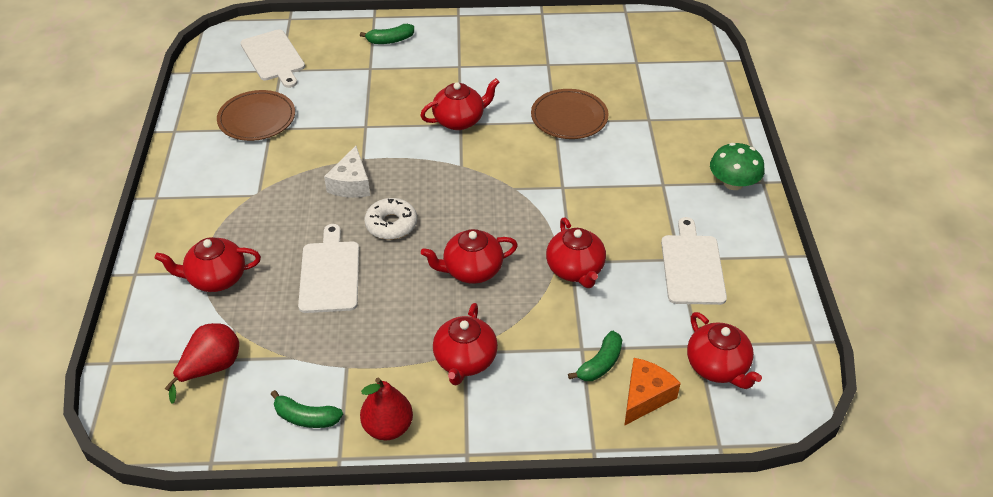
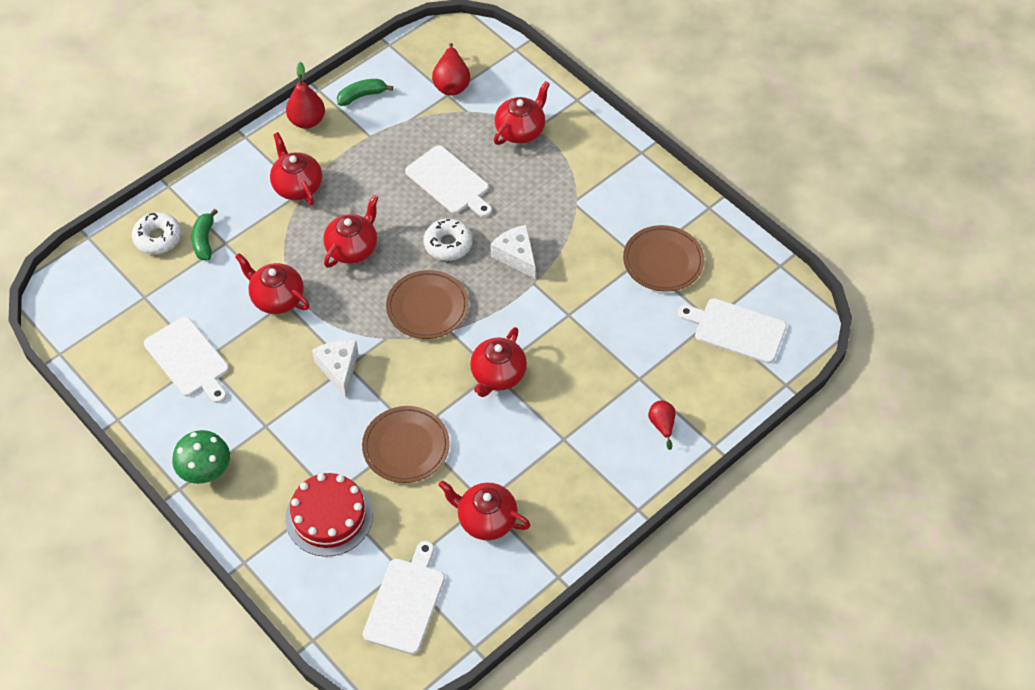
camera: 140 degrees right, 10 degrees up
(390, 40) = (662, 425): green banana -> red pear
(459, 190) = (427, 307): none -> brown plate
(571, 189) = (339, 369): none -> white cheese
(645, 397) = (158, 238): orange cheese -> white donut
(648, 47) = (405, 602): none -> white cutting board
(660, 110) = (329, 516): none -> red cake
(717, 367) = (120, 289): red teapot -> red teapot (486, 519)

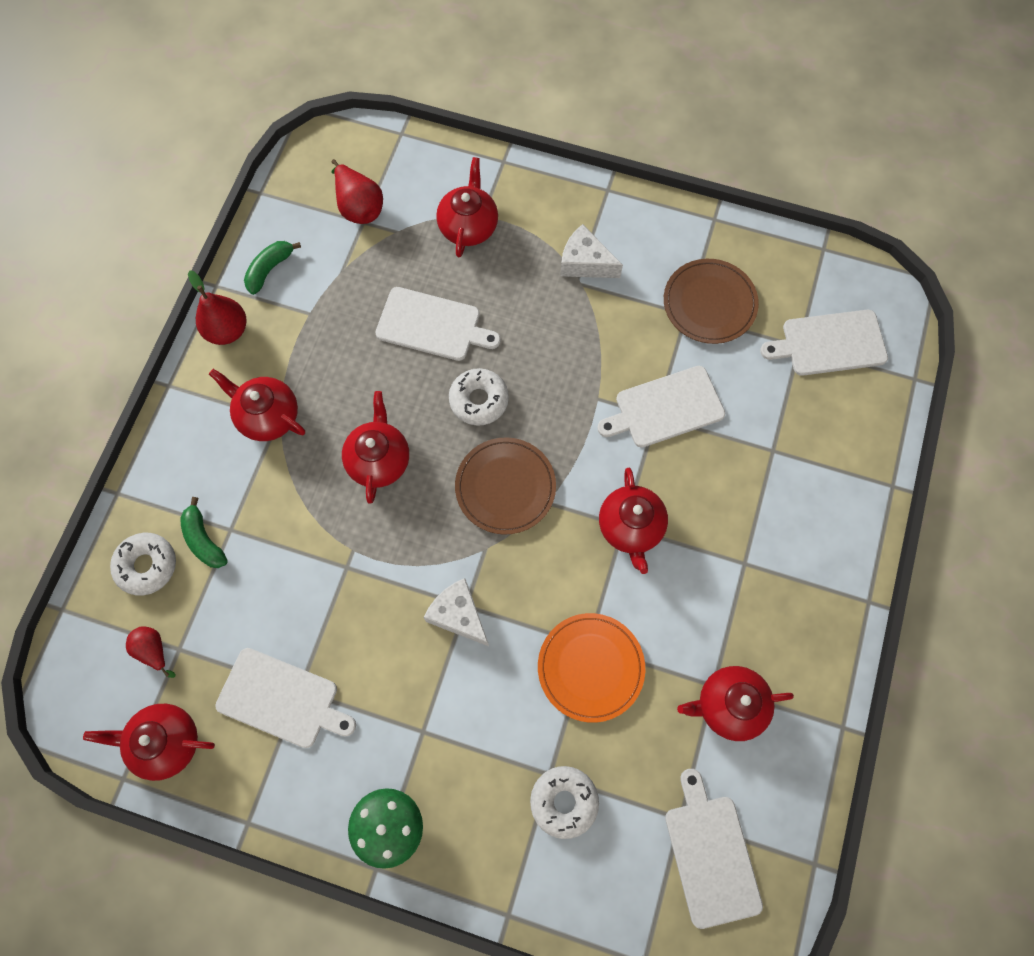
camera: 30 degrees left, 15 degrees up
(277, 298) = (334, 566): red teapot -> red teapot (166, 742)
(329, 516) = (564, 801): red cake -> white donut
(406, 446) = (590, 667): brown plate -> orange plate
(516, 256) = (559, 376): white cheese -> white cheese (585, 263)
(579, 313) = (665, 408): none -> white cutting board
(662, 425) = (829, 492): red pear -> red pear (153, 650)

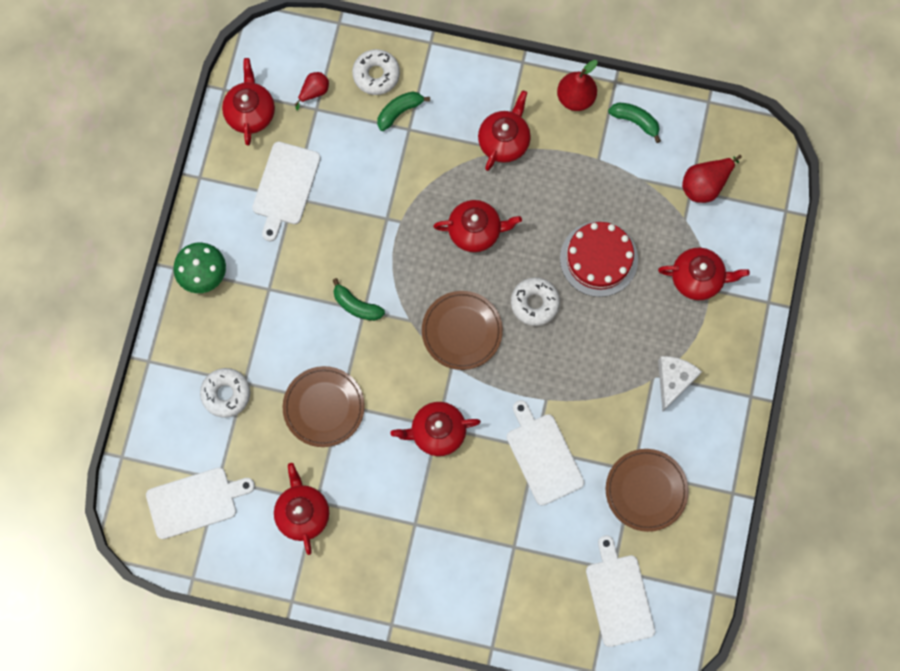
camera: 85 degrees right, 5 degrees up
(432, 325) = (598, 259): white cutting board -> red cake
(458, 615) = (356, 305): white cheese -> green banana
(590, 667) = (324, 407): orange plate -> brown plate

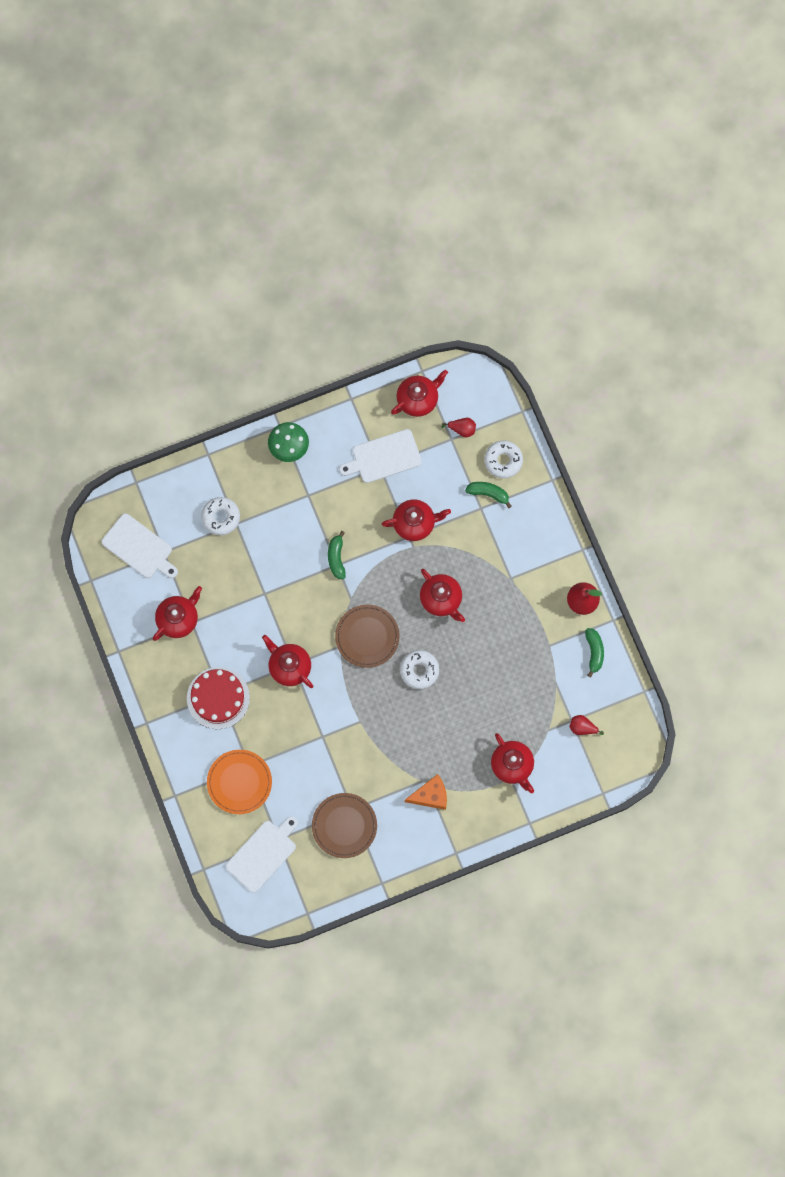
camera: 55 degrees right, 0 degrees up
(324, 407) = (255, 584): brown plate -> none
(504, 141) = (517, 575): red teapot -> red teapot (414, 523)
(525, 568) = (239, 782): none -> orange plate
(543, 456) = (321, 744): white cutting board -> none
(598, 259) = (479, 692): red cake -> red cake (218, 698)
(673, 381) = (430, 795): white cheese -> orange cheese
(705, 184) = (582, 728): red pear -> red pear, size x0.62

